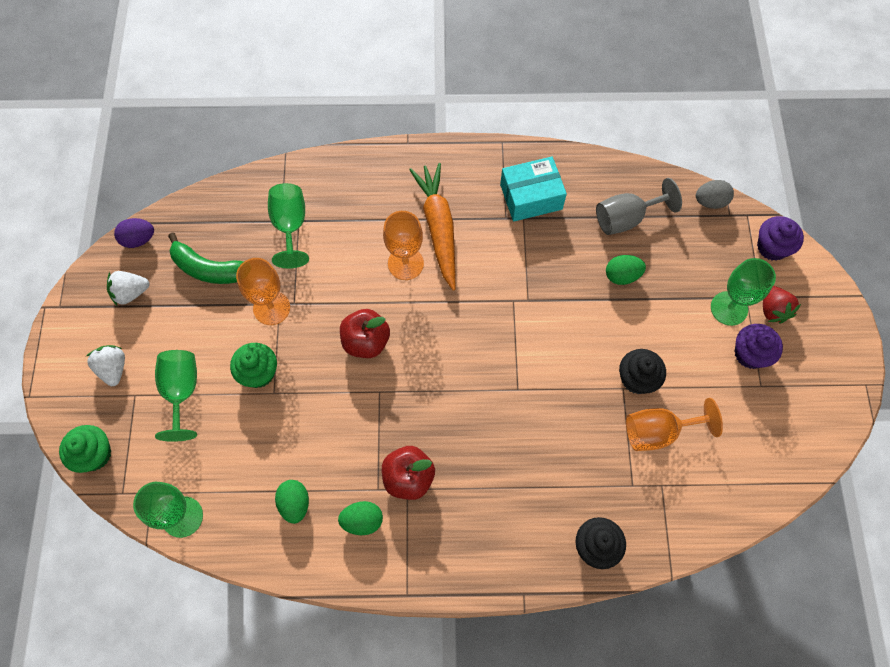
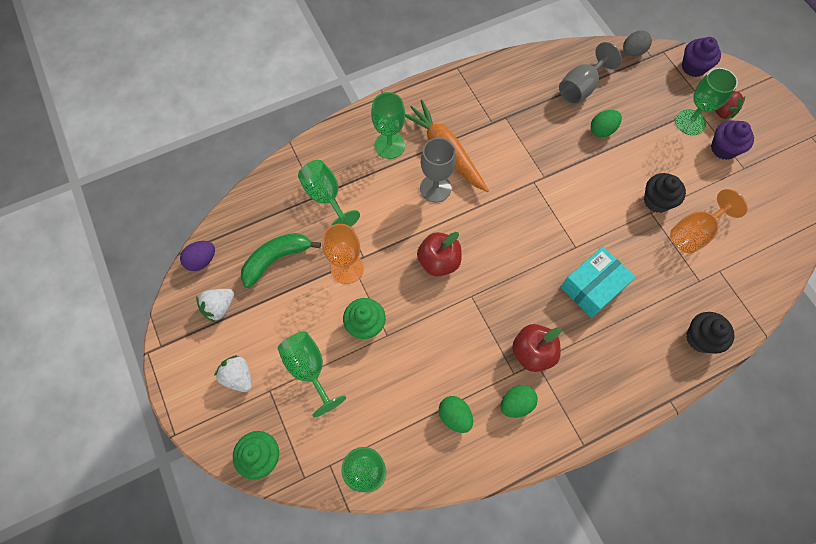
camera: 25 degrees left, 0 degrees up
(208, 269) = (276, 259): green banana -> green banana turned 150 degrees clockwise
(383, 198) = (389, 145): none -> green goblet
(405, 263) = (435, 188): orange goblet -> grey goblet
(531, 197) = (502, 99): turquoise box -> turquoise box (592, 287)

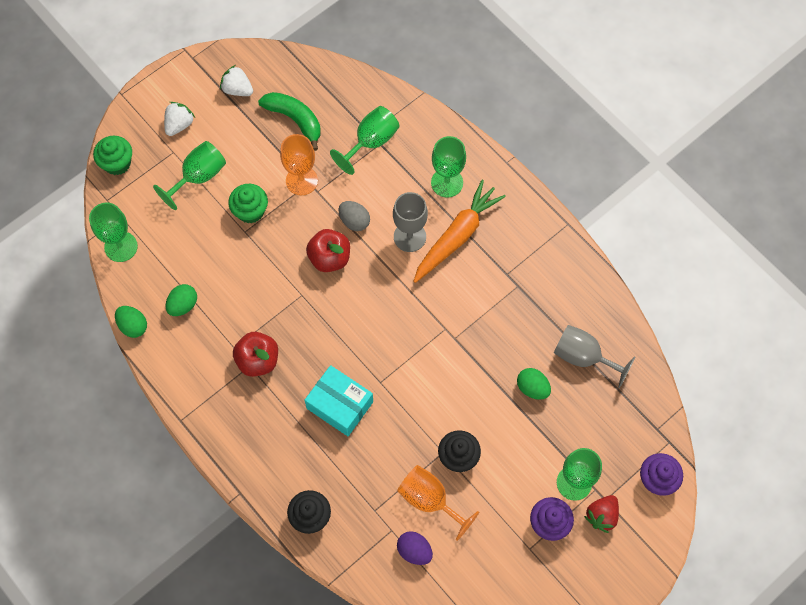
camera: 75 degrees right, 0 degrees up
(202, 260) = (278, 61): purple egg -> purple egg (414, 551)
(516, 403) = (206, 355): green egg -> green egg (133, 326)
(632, 52) = (655, 407): grey egg -> grey egg (354, 221)

